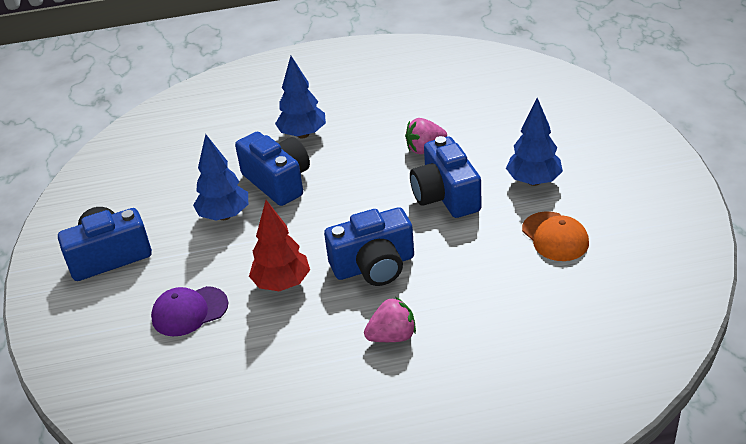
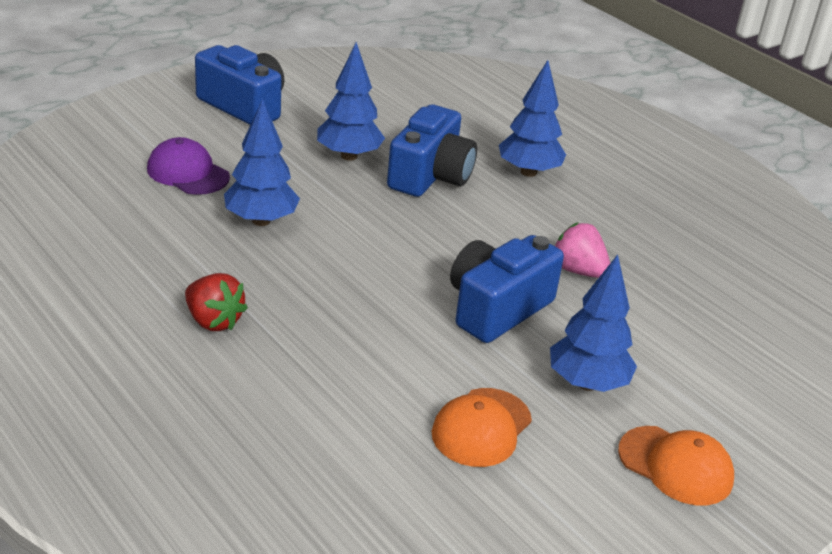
camera: 55 degrees right, 5 degrees down
(282, 283) = (261, 220): red tree -> blue tree
(374, 266) = (328, 279): blue camera -> none
(392, 336) = (213, 321): pink strawberry -> red strawberry
(614, 171) = (675, 466): none -> orange cap

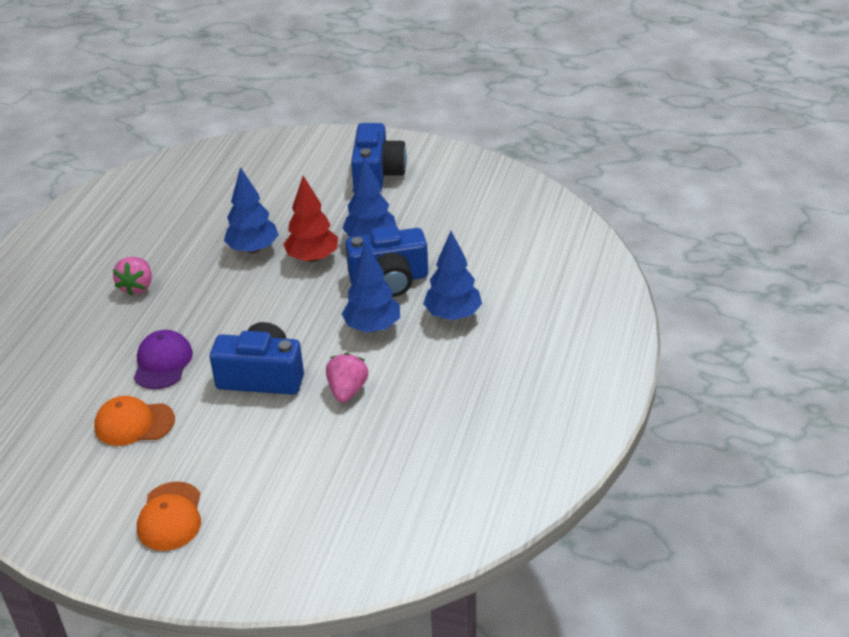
camera: 60 degrees right, 5 degrees up
(188, 173) = (272, 200): purple cap -> purple cap (162, 362)
(213, 321) = (137, 287): red strawberry -> pink strawberry
(332, 196) = (312, 258): none -> red tree
(587, 383) = (220, 446): blue tree -> blue tree (372, 327)

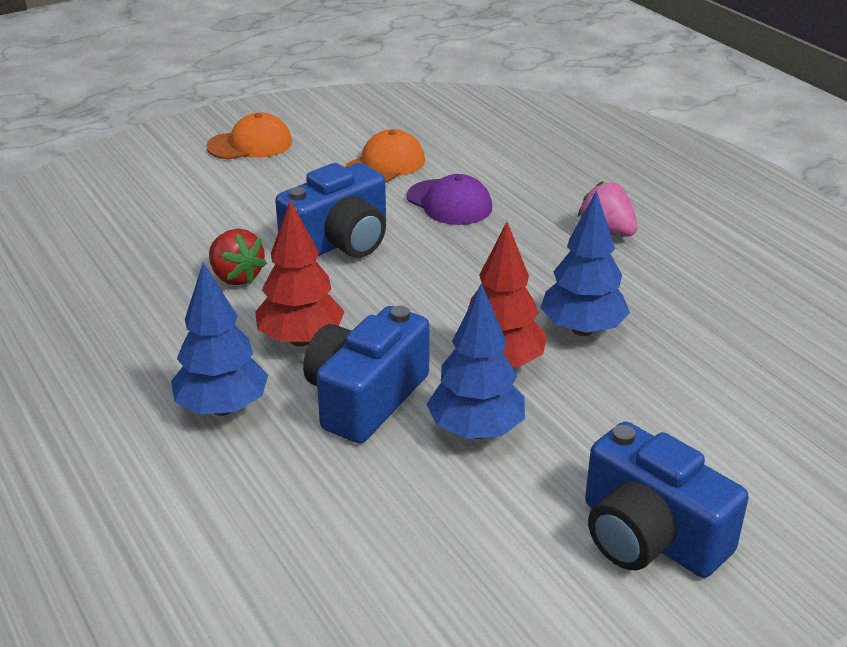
camera: 130 degrees right, 5 degrees down
(170, 516) = (250, 144): orange cap -> orange cap turned 120 degrees clockwise
(347, 390) = (236, 277): pink strawberry -> red strawberry
(372, 327) = (301, 340): blue tree -> red tree

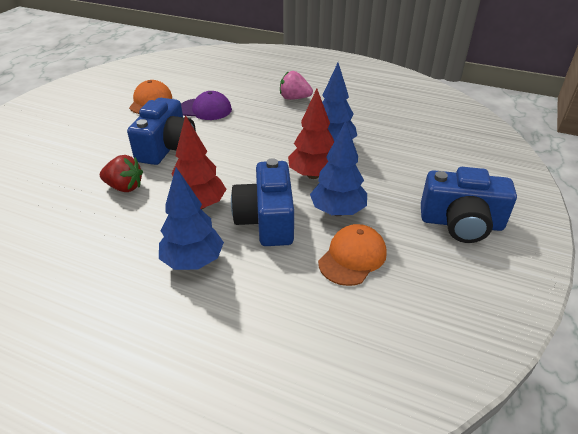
camera: 35 degrees left, 5 degrees up
(250, 144) = (58, 115): orange cap -> orange cap (352, 257)

